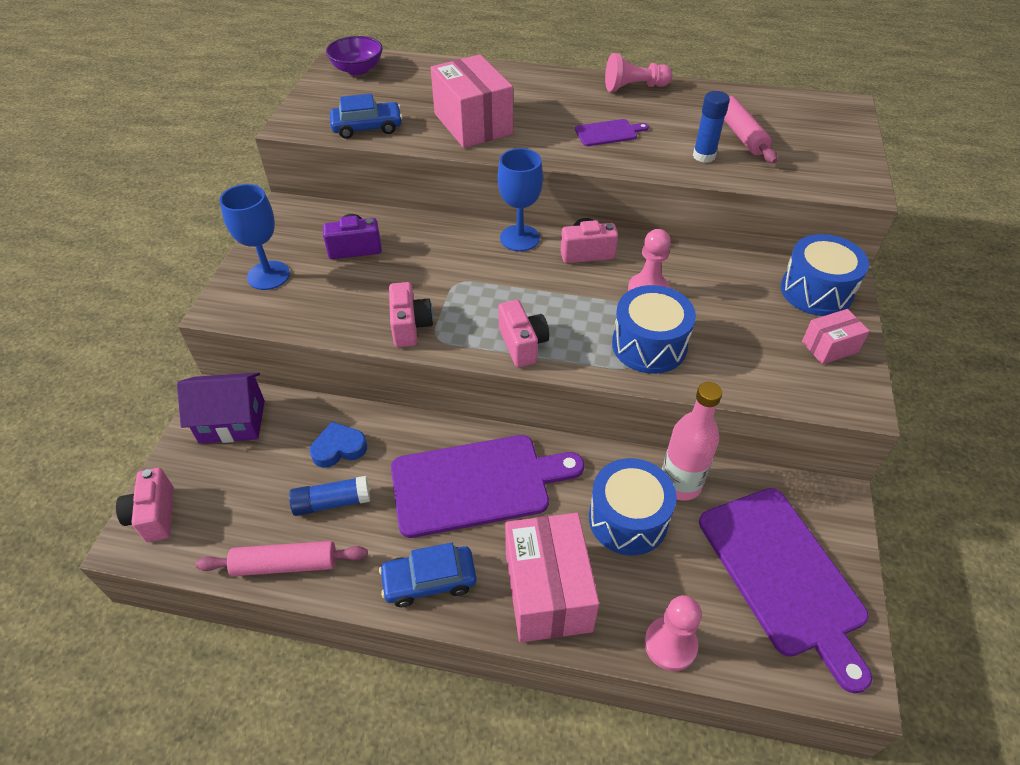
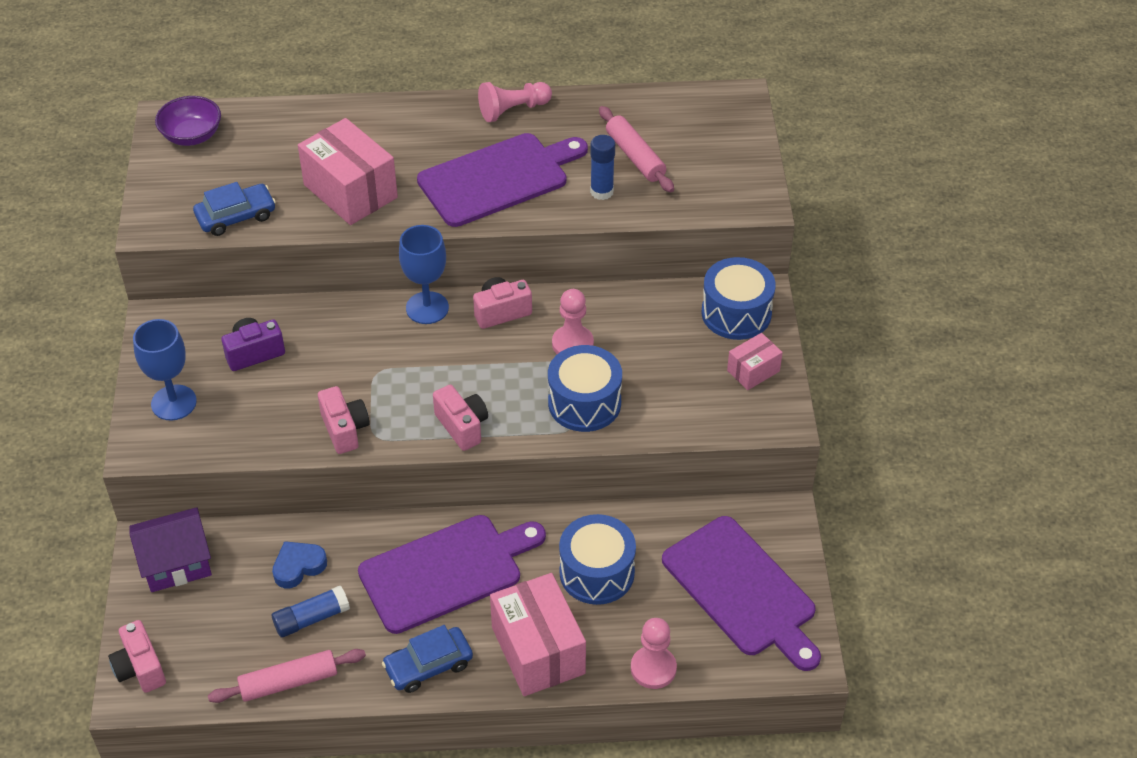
camera: 15 degrees left, 0 degrees up
(608, 133) = (498, 178): purple cutting board -> purple cutting board, size x2.22
(680, 484) = (639, 530): pink bottle -> none

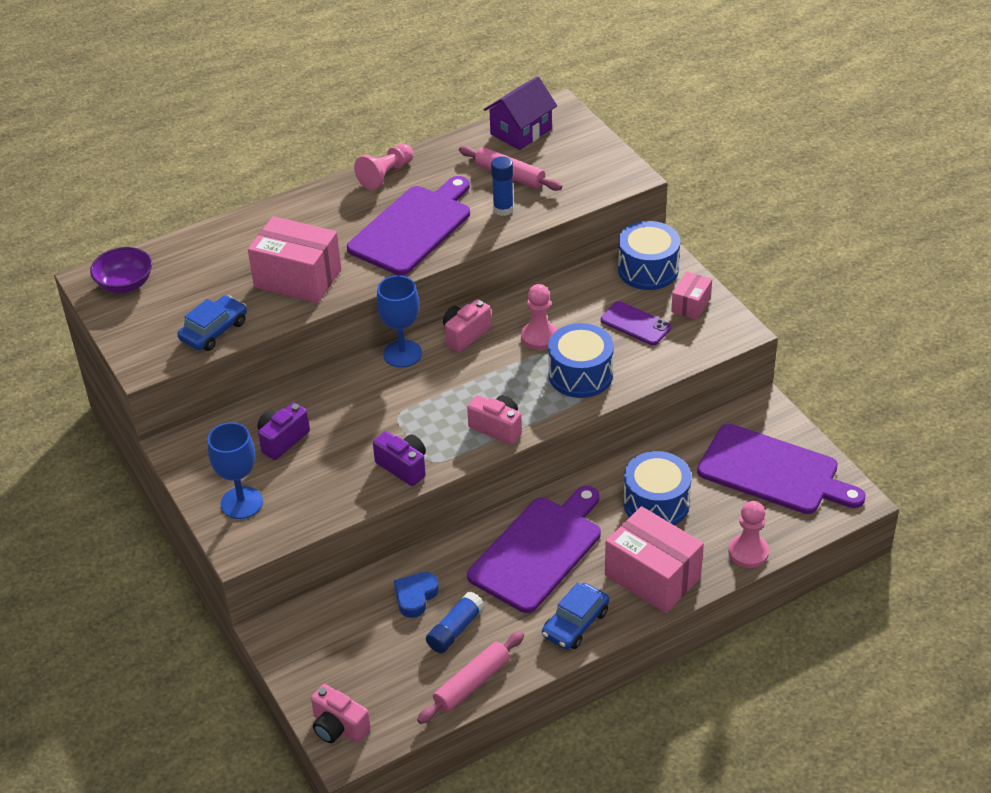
camera: 25 degrees left, 5 degrees down
(176, 563) = (309, 637): purple house -> purple house (521, 132)
(345, 429) = (403, 467): pink camera -> purple camera
(680, 369) = (635, 324): none -> purple phone

